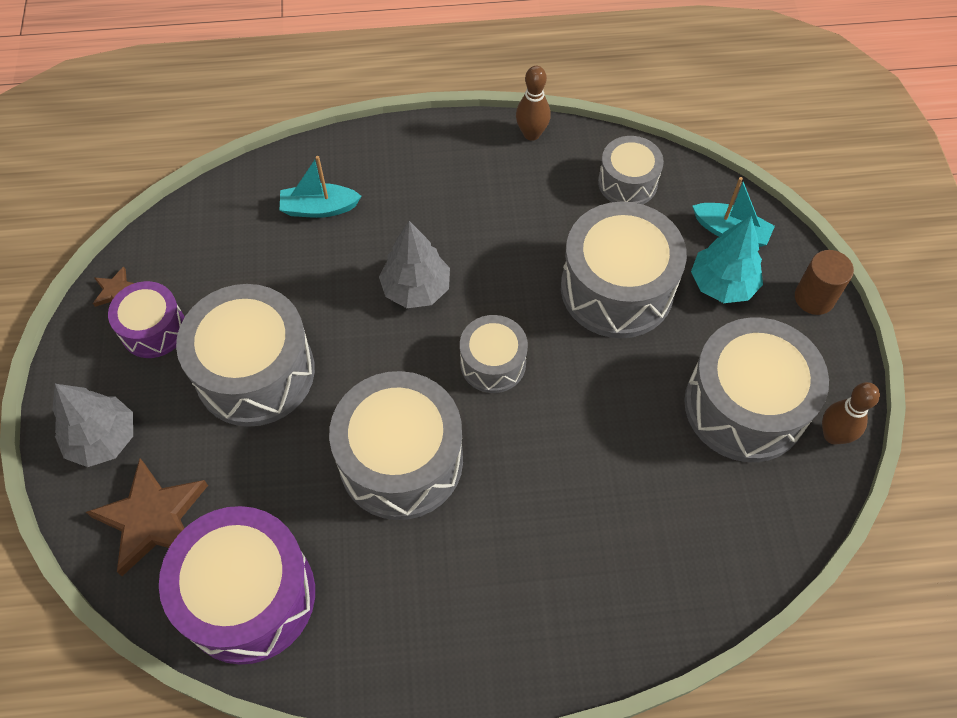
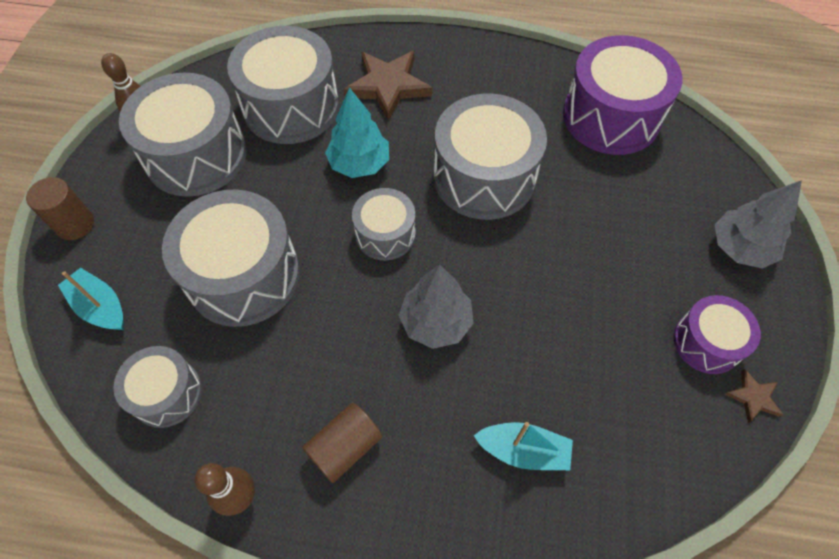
camera: 165 degrees left, 0 degrees up
(152, 518) = (688, 179): brown star -> brown star (388, 86)
(255, 372) = (603, 275): grey drum -> grey drum (291, 106)
(465, 179) = (345, 447): none -> brown cylinder
(722, 284) = (145, 256): turquoise tree -> turquoise tree (359, 164)

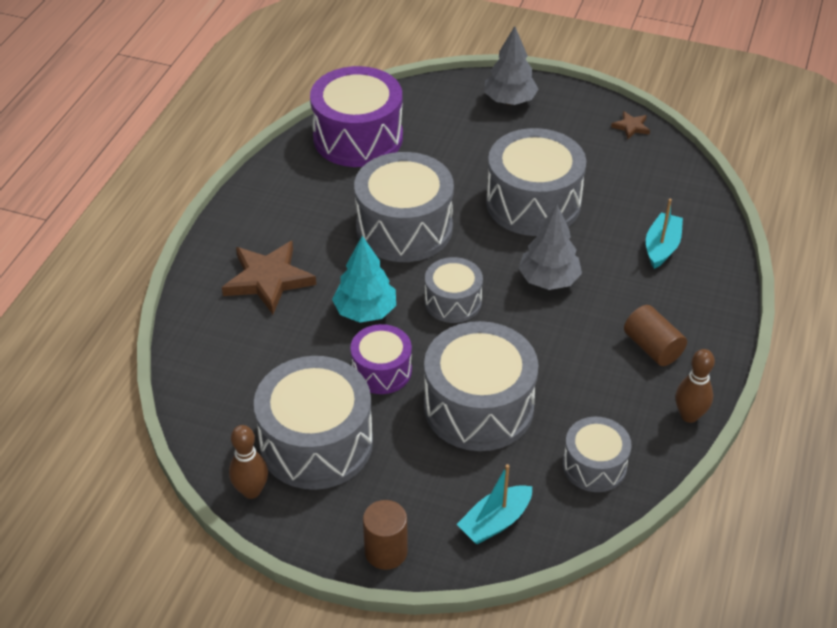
camera: 80 degrees left, 15 degrees down
(291, 106) = (271, 359): grey drum -> grey drum (533, 203)
(706, 342) = (586, 137): purple drum -> purple drum (381, 371)

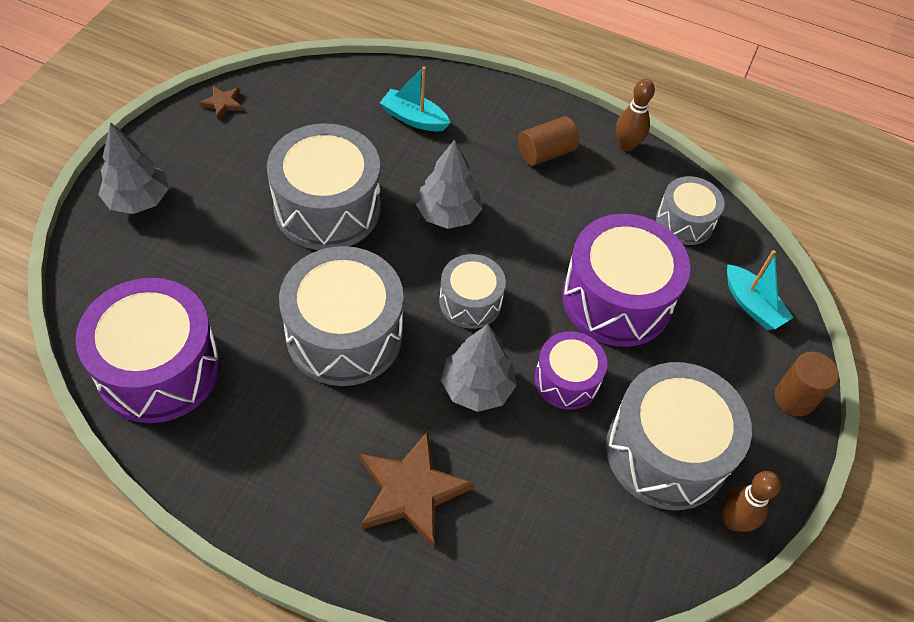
camera: 90 degrees left, 10 degrees up
(365, 311) = (477, 387): turquoise tree -> grey tree
(478, 406) = (616, 299): grey drum -> purple drum

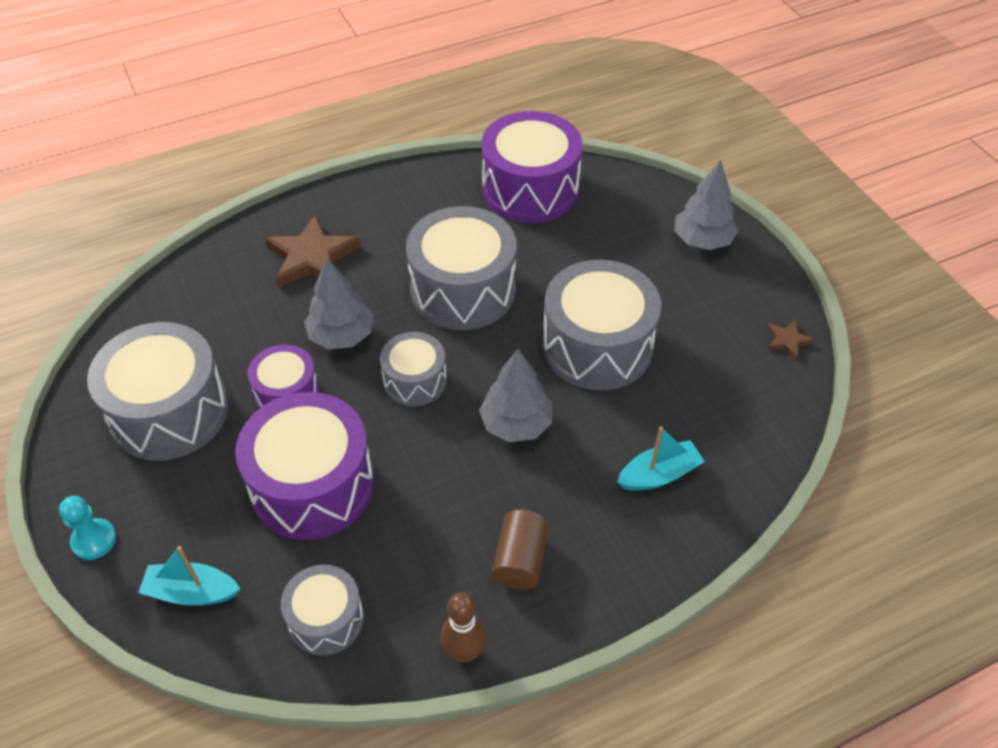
camera: 135 degrees right, 5 degrees down
(733, 521) = (84, 410): brown bowling pin -> none
(794, 398) = (94, 540): brown cylinder -> turquoise pawn

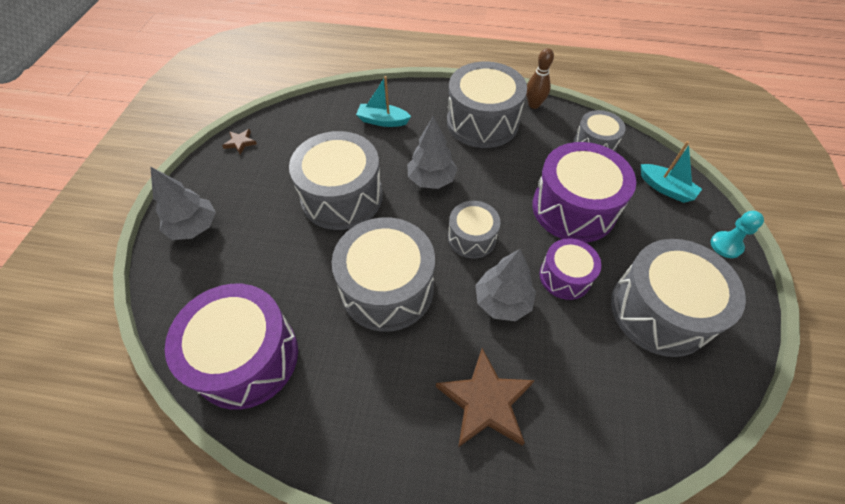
camera: 145 degrees left, 5 degrees up
(520, 560) = (482, 122): brown cylinder -> grey drum

